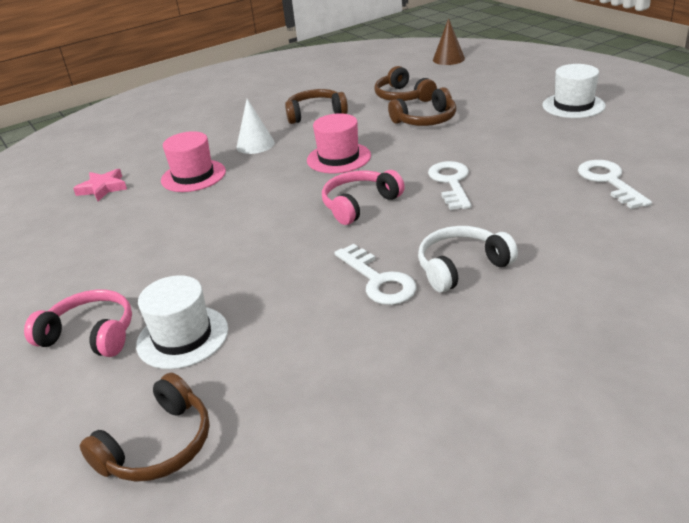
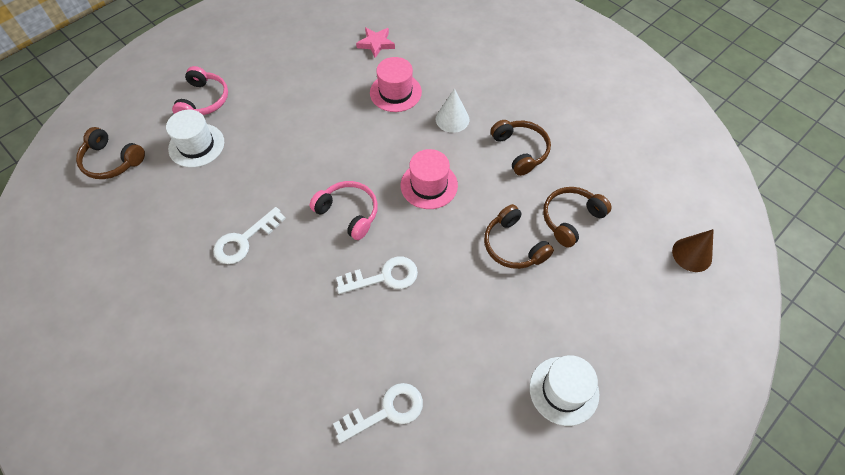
camera: 75 degrees right, 25 degrees up
(461, 267) = (256, 291): white headphones -> none

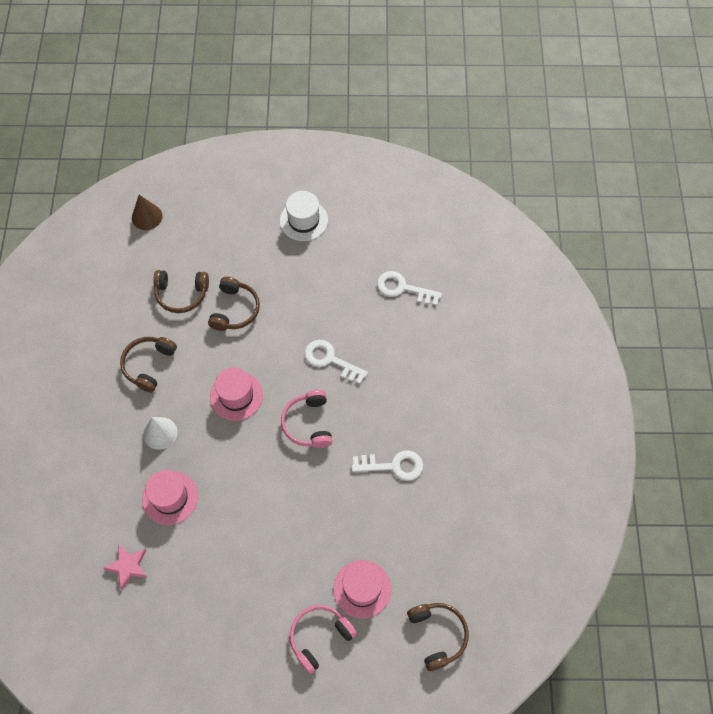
camera: 135 degrees left, 5 degrees up
(196, 145) = (362, 589): white hat -> pink hat

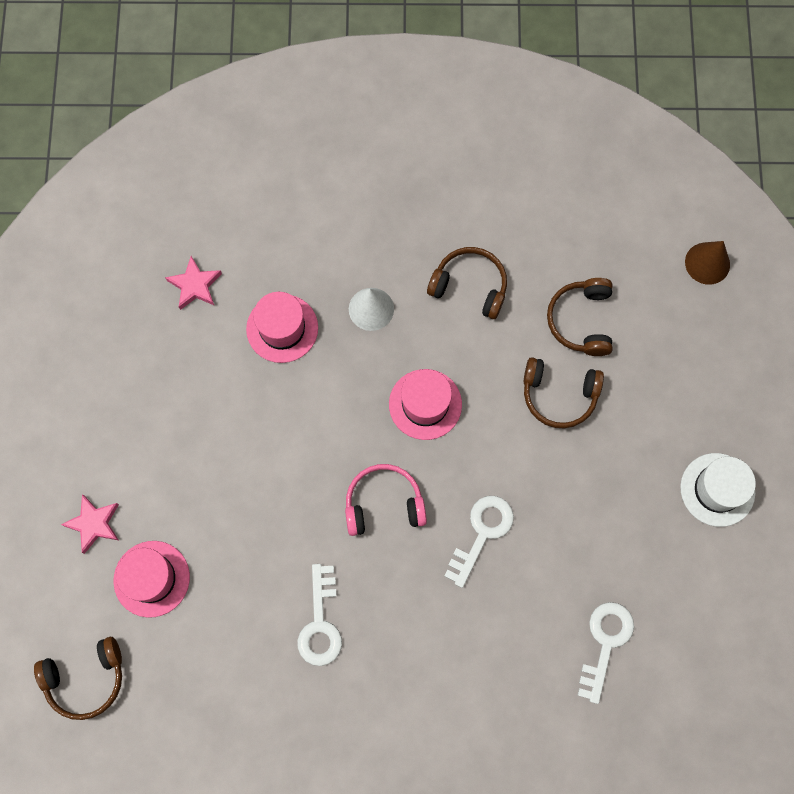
camera: 90 degrees right, 10 degrees up
(319, 637) = (94, 524): pink headphones -> pink star

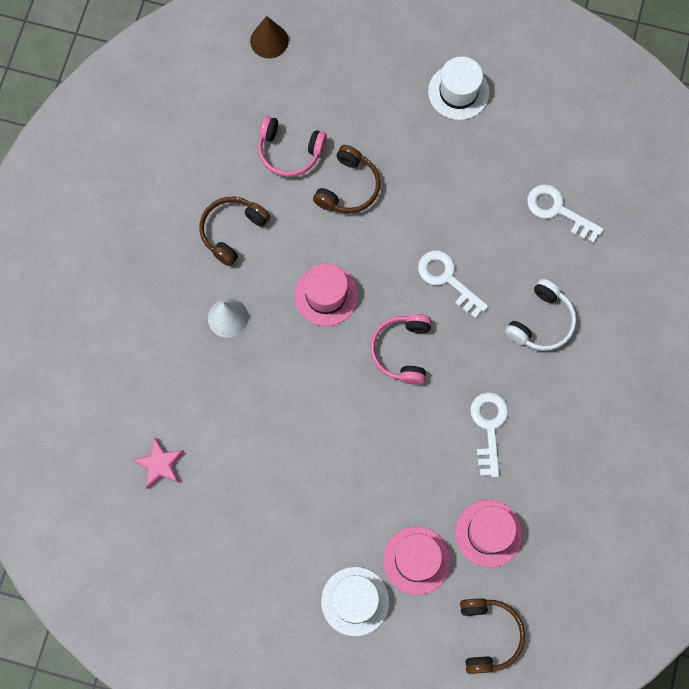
camera: 75 degrees left, 0 degrees up
(94, 524) = (355, 601): pink star -> white hat
(282, 328) = (223, 397): pink hat -> pink hat (488, 533)
(320, 623) = (489, 427): white key -> white key turned 105 degrees counterclockwise
(461, 655) = (541, 322): none -> white headphones
(581, 320) = (289, 152): brown headphones -> pink headphones

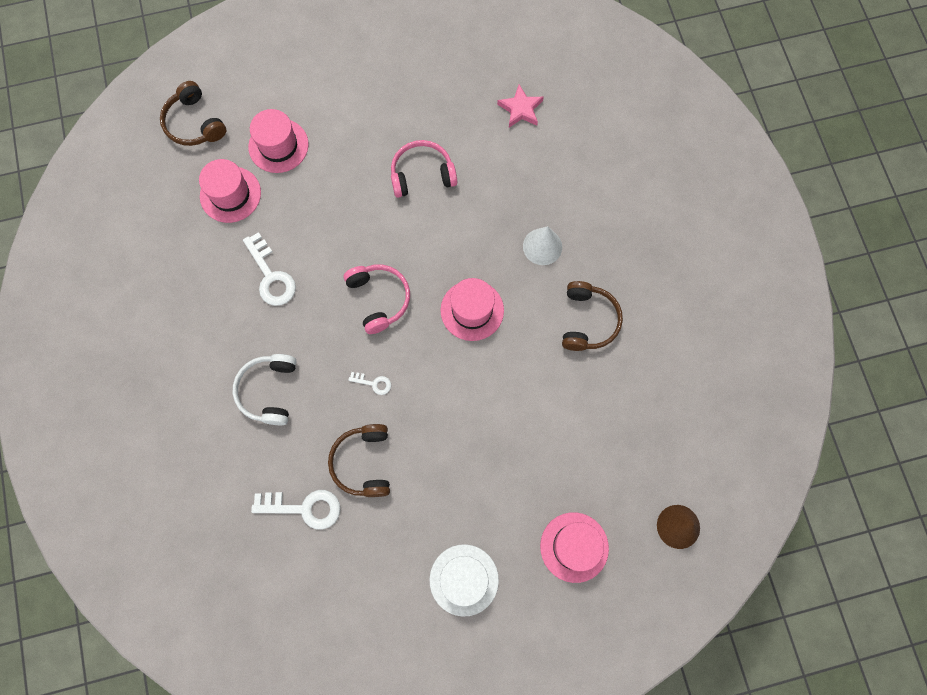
camera: 150 degrees right, 0 degrees up
(289, 152) = (586, 423): pink headphones -> pink headphones (422, 174)
(348, 187) = (511, 419): brown headphones -> brown headphones (363, 462)
(355, 601) = (310, 94): white hat -> none
(359, 69) = (574, 547): none -> pink hat
(447, 279) = (373, 383): white key -> white key, size x0.51

